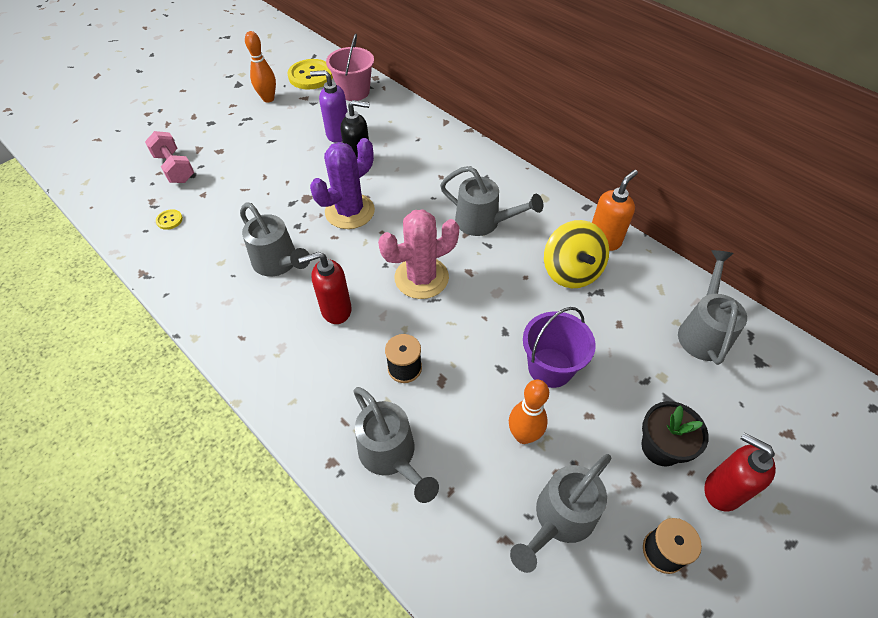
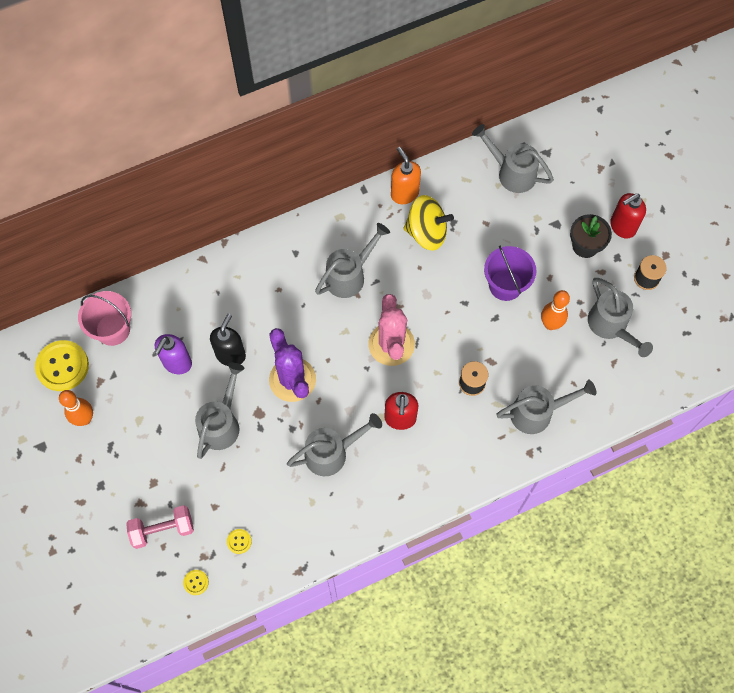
camera: 70 degrees left, 15 degrees up
(125, 202) = (196, 582): none -> yellow button
(288, 176) = (222, 423): none -> grey watering can

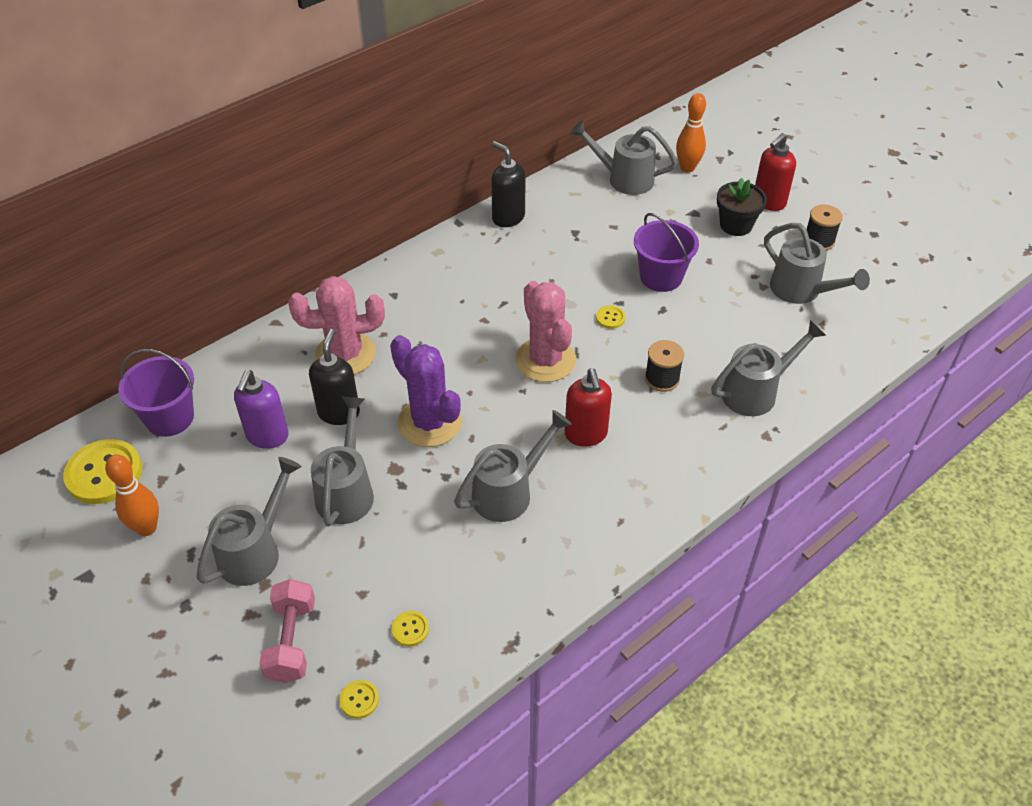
camera: 15 degrees left, 20 degrees down
(113, 329) = (169, 418): pink bucket -> purple bucket
(162, 530) = (292, 641): pink dumbbell -> pink dumbbell turned 60 degrees counterclockwise
(247, 302) = (345, 354): none -> pink cactus
(349, 275) = (469, 303): grey watering can -> grey watering can (255, 551)
(404, 193) = (508, 217): orange soap dispenser -> black soap dispenser
(427, 232) = (548, 247): yellow spinning top -> none
(452, 316) = (610, 318): none -> yellow button
(550, 324) = (730, 303): orange bowling pin -> orange bowling pin (687, 168)

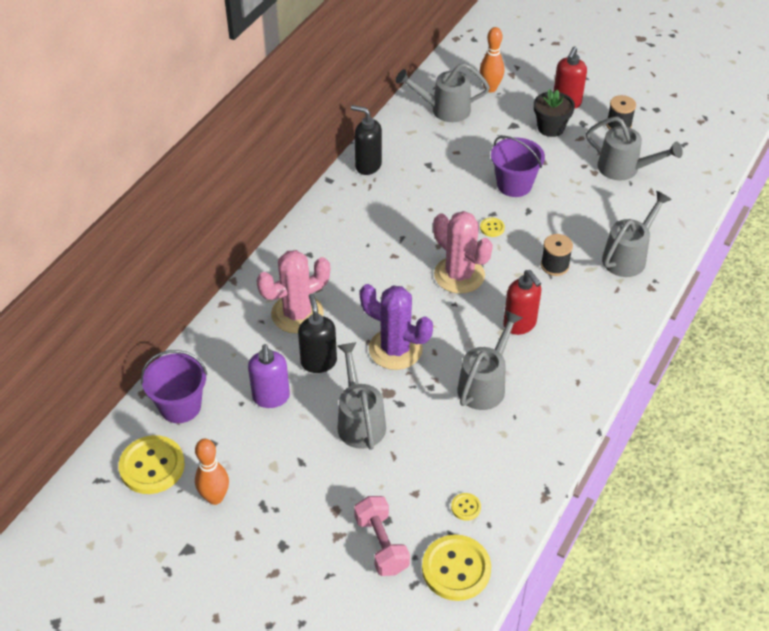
camera: 20 degrees left, 0 degrees up
(255, 551) = (314, 488): grey watering can -> none
(359, 700) = (456, 569): yellow button -> yellow button, size x2.23

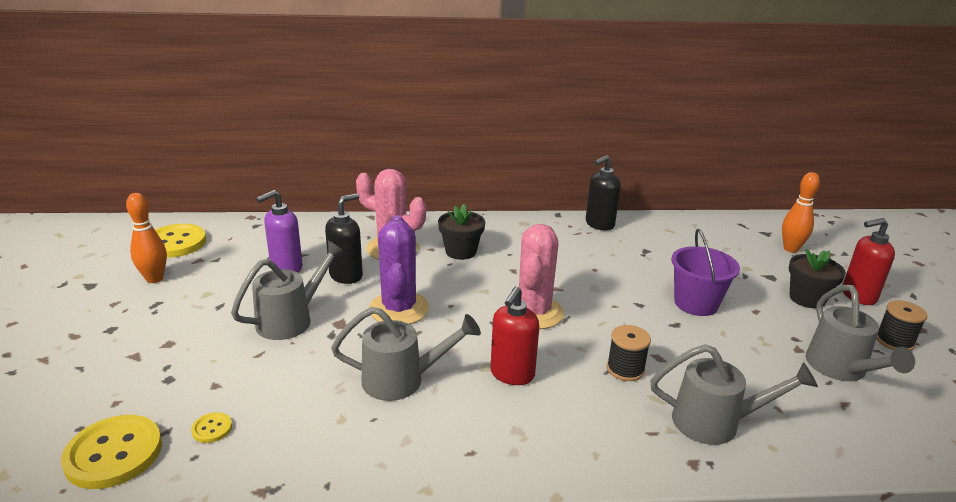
camera: 55 degrees right, 20 degrees down
(180, 406) = (247, 234): purple bucket -> none
(339, 272) = (461, 252): none -> black flower pot
(368, 165) = (599, 224): black soap dispenser -> black soap dispenser turned 120 degrees counterclockwise
(381, 544) = (132, 387): pink dumbbell -> none
(444, 110) = (723, 236): grey watering can -> none
(492, 228) = (620, 310): yellow button -> none

